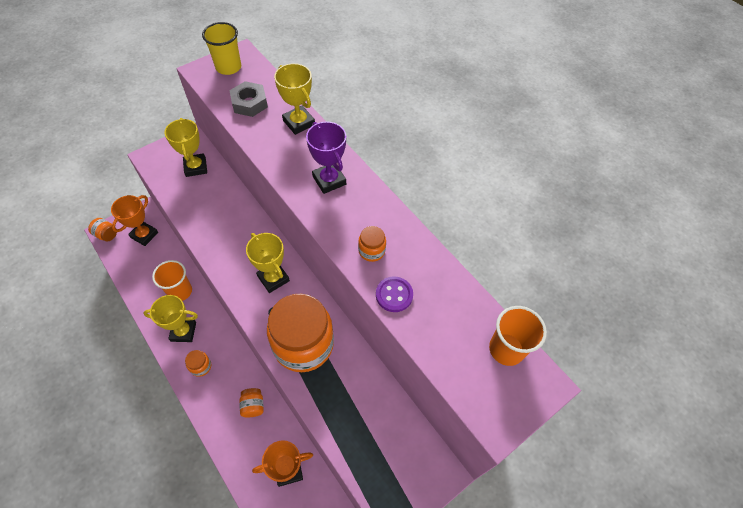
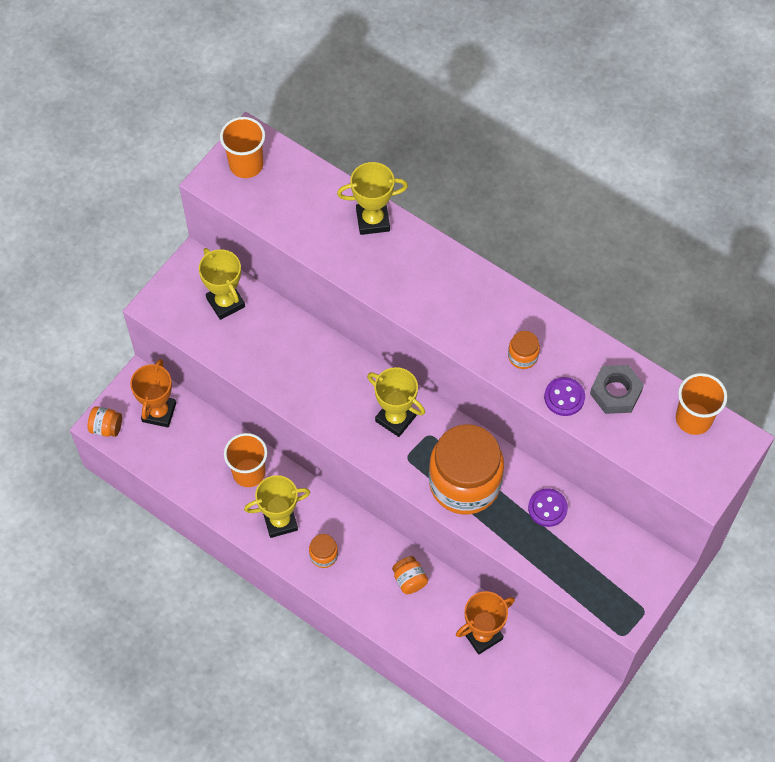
camera: 15 degrees left, 5 degrees up
(228, 67) = (246, 165): yellow cup -> orange cup
(249, 103) = (300, 210): grey nut -> grey nut (615, 392)
(299, 123) = (373, 220): yellow trophy -> yellow trophy turned 45 degrees counterclockwise
(329, 180) = (442, 286): purple trophy -> none
(361, 387) = (547, 508): none -> purple button

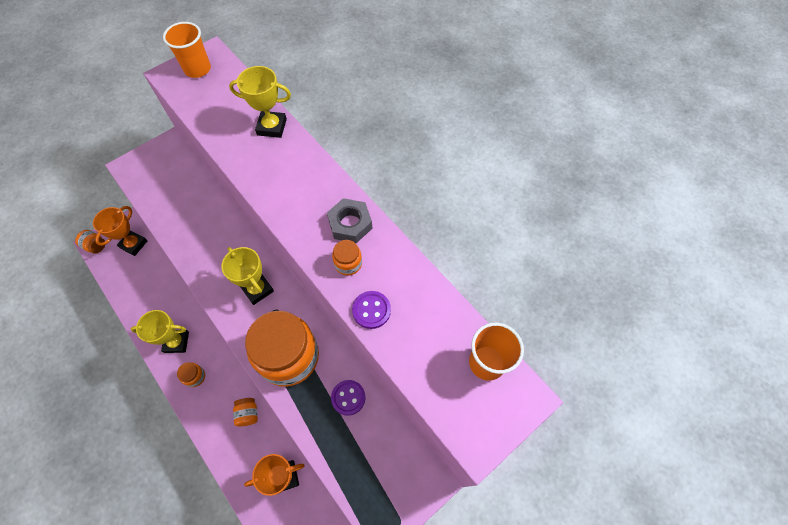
camera: 15 degrees right, 0 degrees up
(225, 302) = (175, 175): yellow trophy -> none
(249, 472) = (172, 301): orange cup -> none
(615, 392) = (420, 317): grey nut -> grey nut (350, 224)

